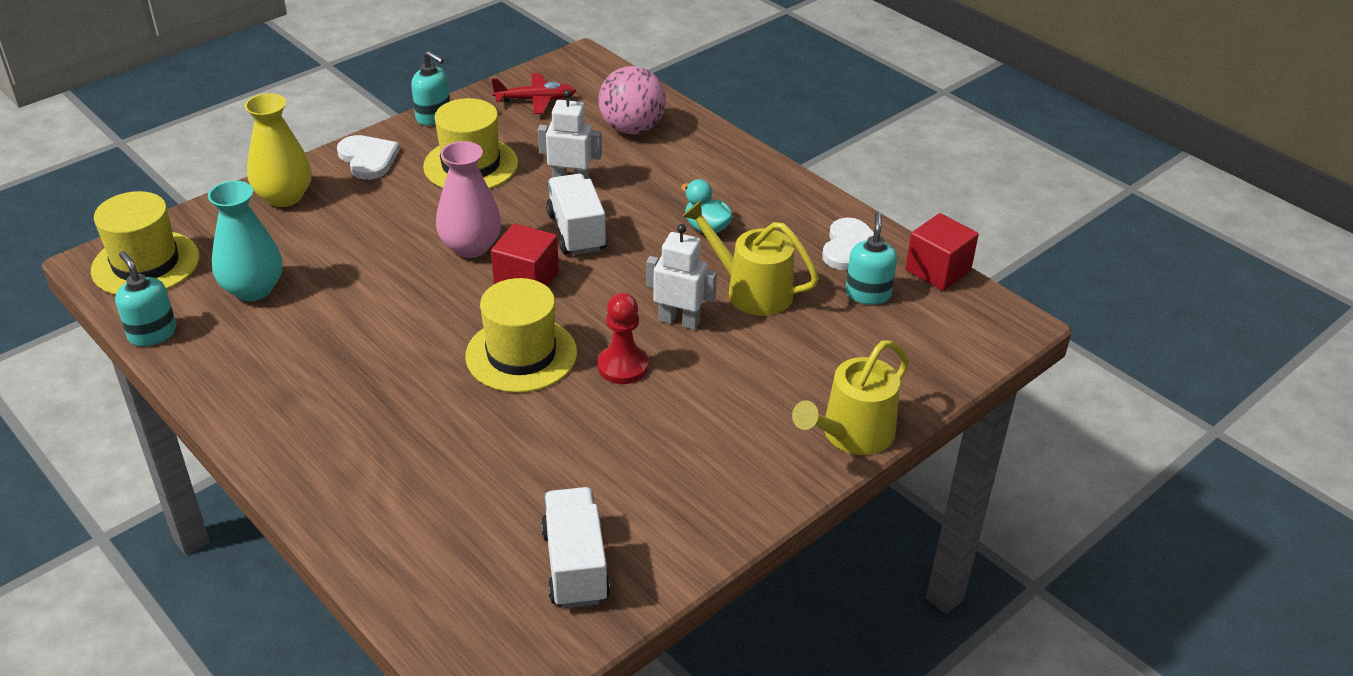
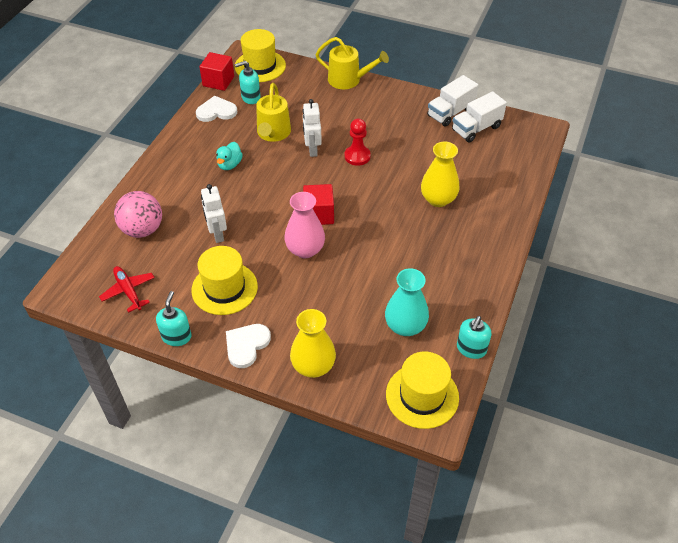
camera: 115 degrees left, 10 degrees up
(441, 422) = (438, 199): none -> yellow vase
(521, 354) = (374, 192): yellow hat -> yellow hat (260, 66)
(576, 232) = (264, 212): white truck -> white truck (450, 113)

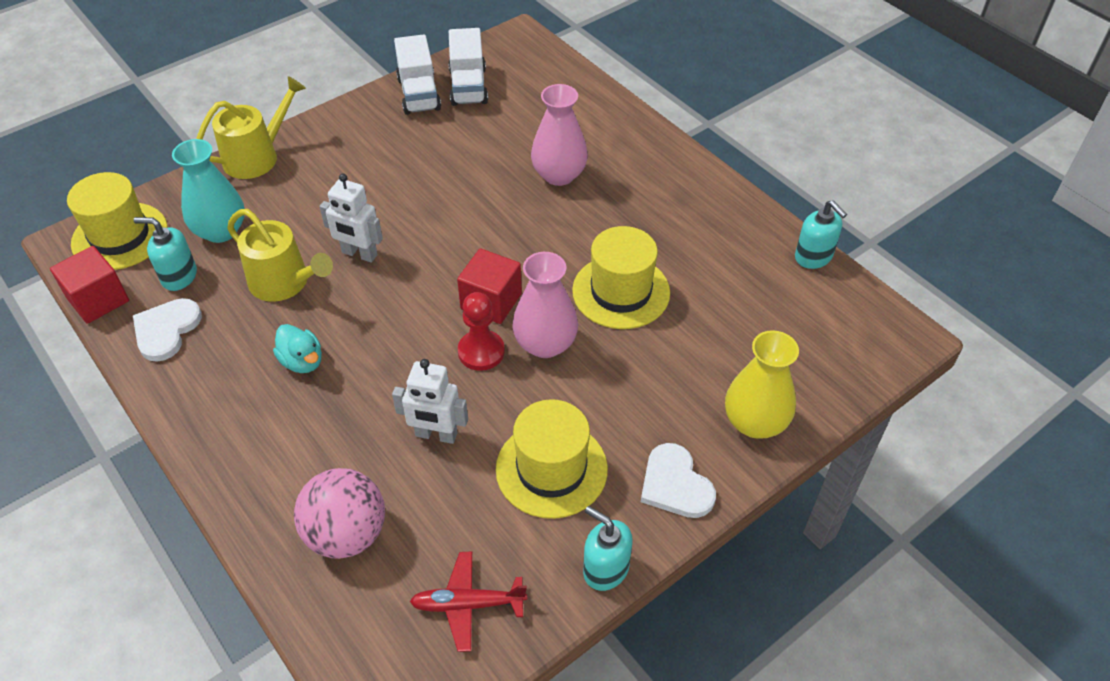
camera: 60 degrees left, 0 degrees up
(250, 97) = (179, 276): turquoise soap dispenser -> turquoise soap dispenser turned 90 degrees clockwise
(357, 156) = (416, 214): red pawn -> red pawn (481, 352)
(405, 326) = (744, 300): turquoise vase -> turquoise vase (221, 231)
(422, 396) = (859, 333): yellow hat -> yellow hat (621, 292)
(438, 199) = (559, 175): yellow vase -> pink vase

